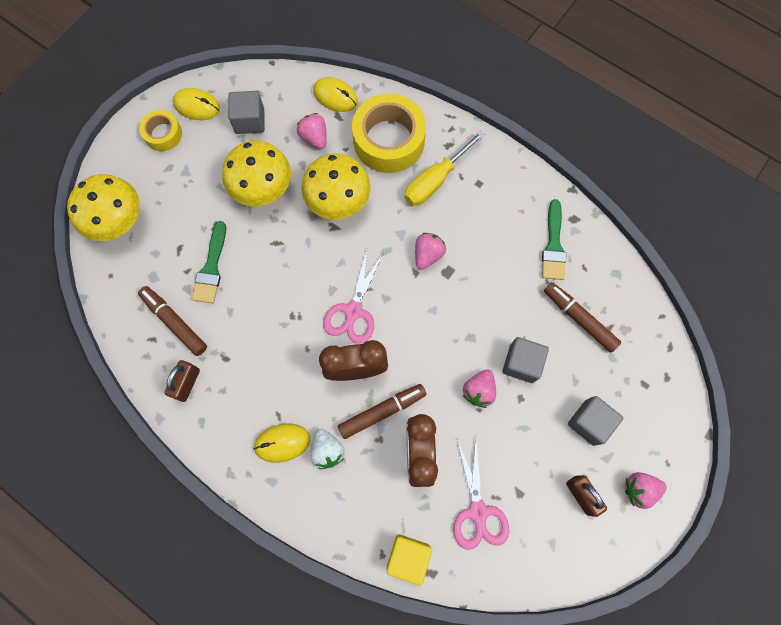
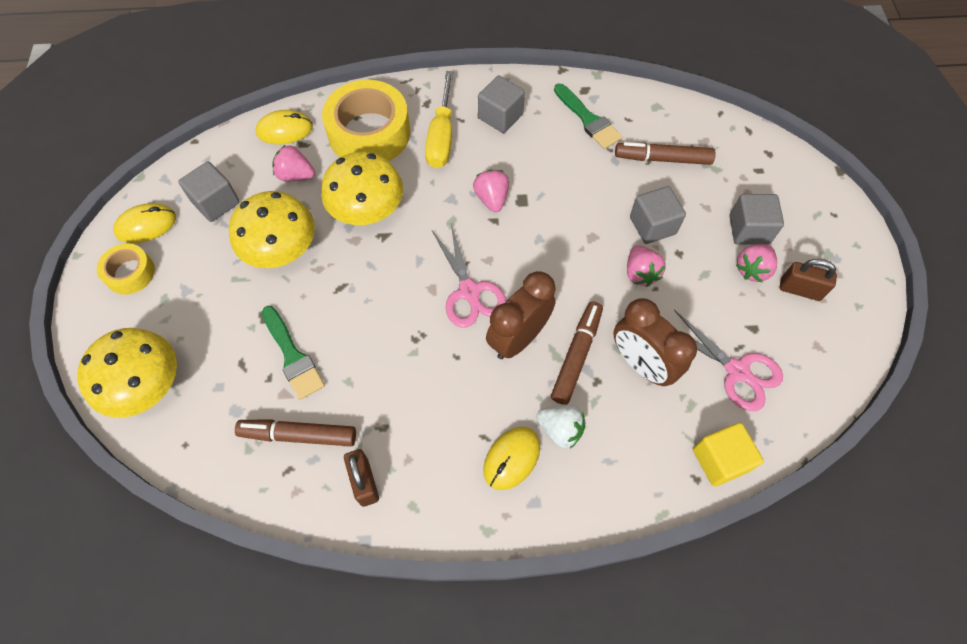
camera: 40 degrees left, 10 degrees down
(491, 195) = (500, 116): none -> grey cube
(639, 489) = (835, 250): pink strawberry -> pink strawberry (752, 269)

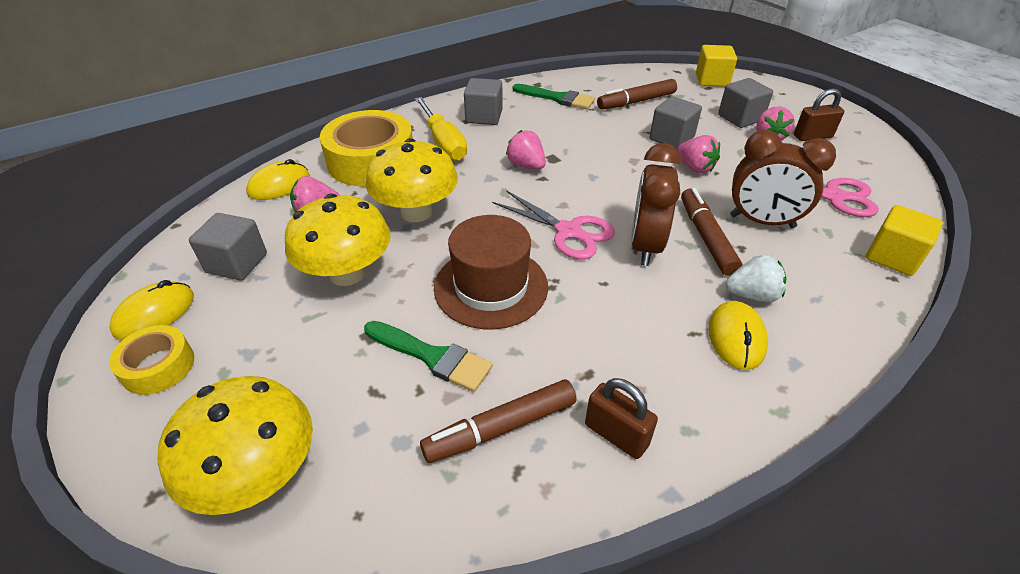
camera: 30 degrees left, 20 degrees down
(372, 316) = (491, 287): none -> brown hat
(773, 161) = (712, 80): none -> yellow cube

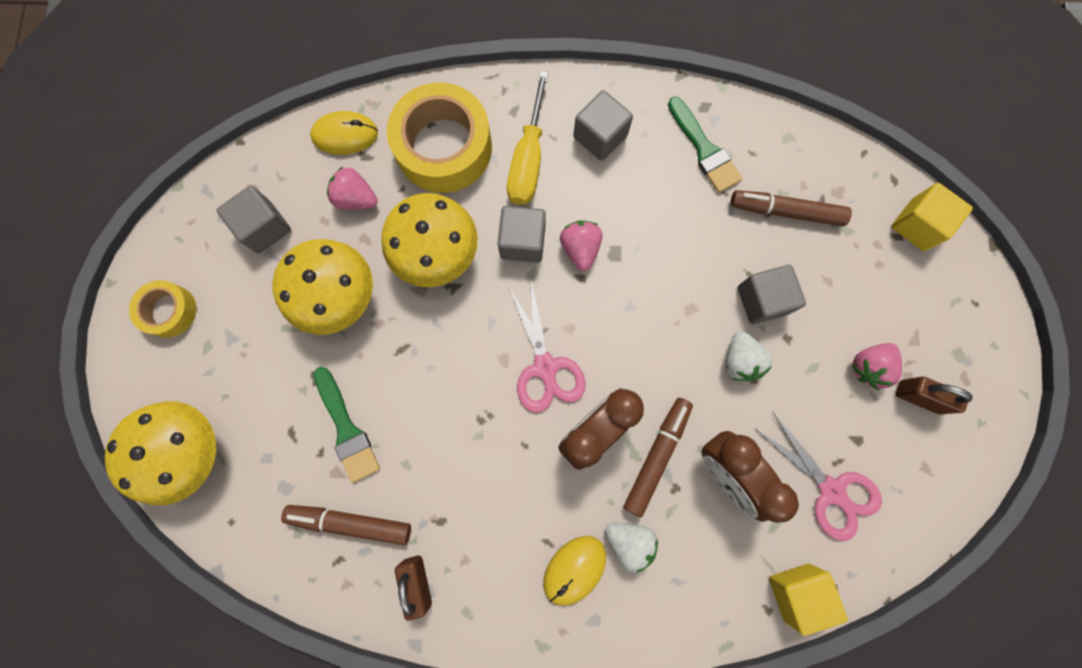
camera: 35 degrees right, 35 degrees up
(155, 314) = (186, 251): yellow mouse -> none
(491, 287) = (435, 388): brown hat -> none
(695, 168) = (740, 360): pink strawberry -> white strawberry
(740, 118) = (873, 315): grey cube -> grey cube (522, 242)

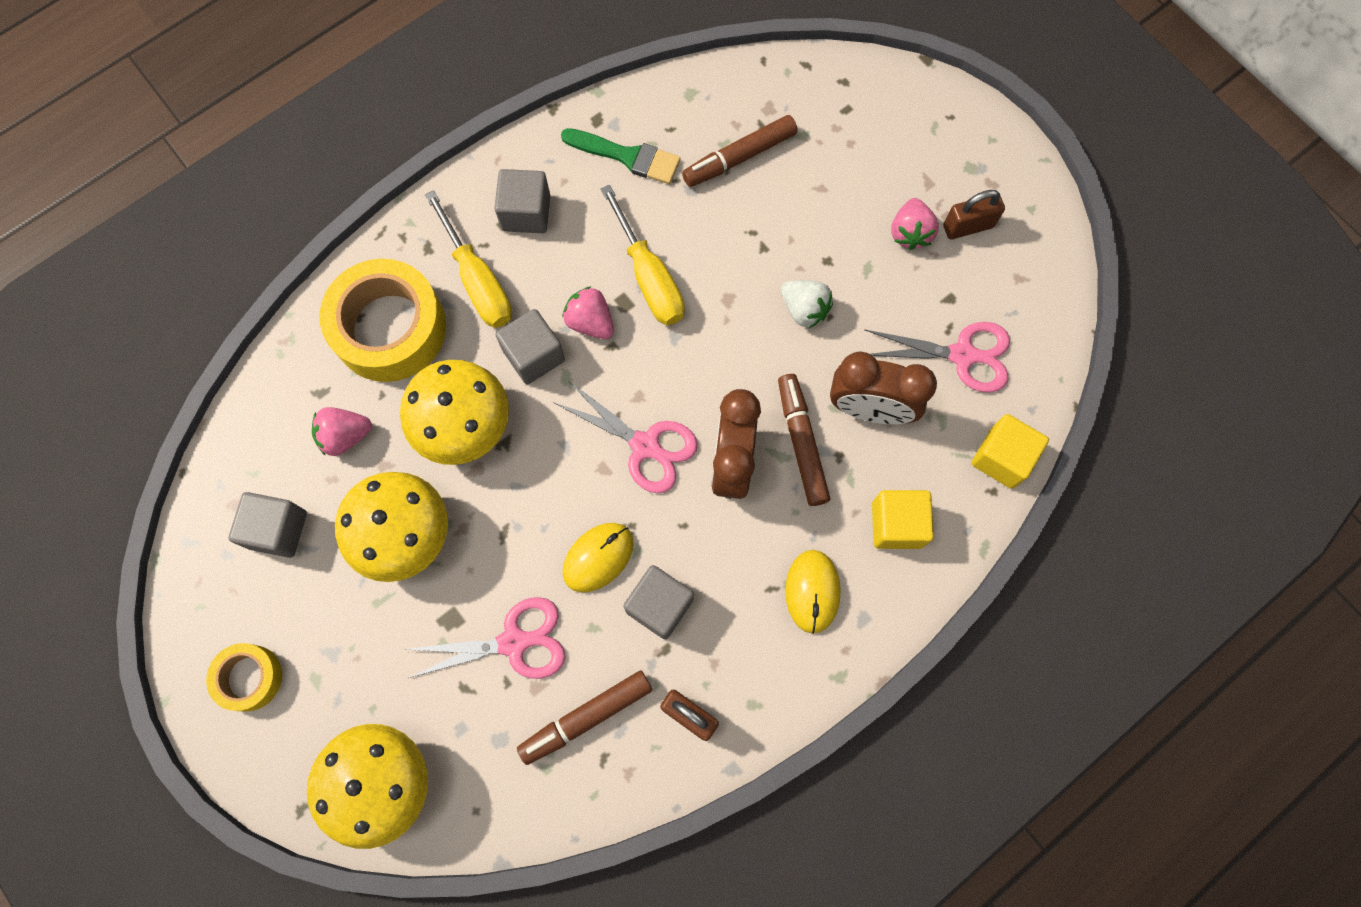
camera: 40 degrees left, 5 degrees down
(345, 135) = (284, 388): yellow mouse -> yellow mouse (598, 557)
(347, 429) = (513, 642): green brush -> pink scissors
(629, 541) = (838, 530): white strawberry -> none
(647, 250) = (649, 278): none -> yellow screwdriver
(762, 300) = (781, 245): grey cube -> grey cube (659, 605)
(917, 225) = (854, 88): yellow cube -> yellow cube (896, 524)

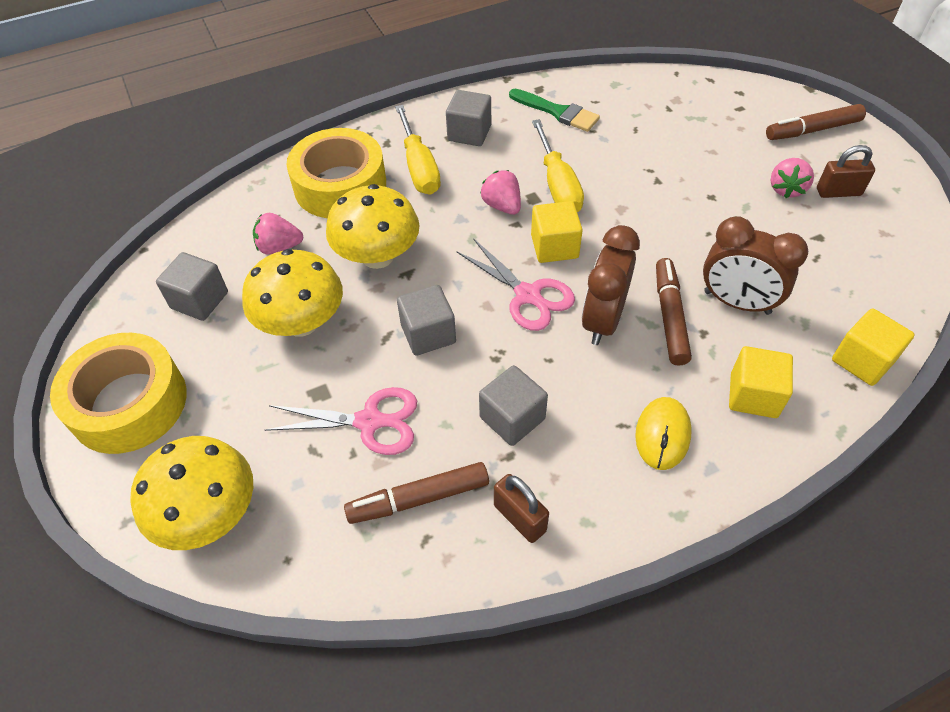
camera: 15 degrees right, 20 degrees down
(249, 678) = (129, 403): yellow tape -> yellow tape, size x1.90
(534, 355) = (449, 220): grey cube -> grey cube (428, 334)
(598, 557) = (465, 370): yellow mouse -> none
(662, 371) = (554, 246): none -> yellow cube
(739, 157) = (647, 124): brown marker -> brown marker (812, 130)
(804, 309) = (686, 225): white strawberry -> none
(962, 355) = (828, 278): pink scissors -> none

